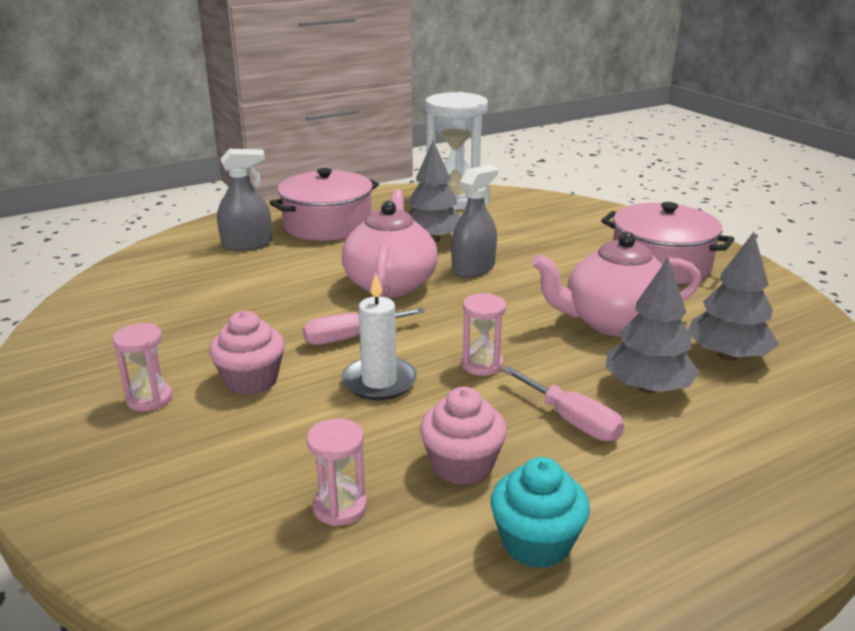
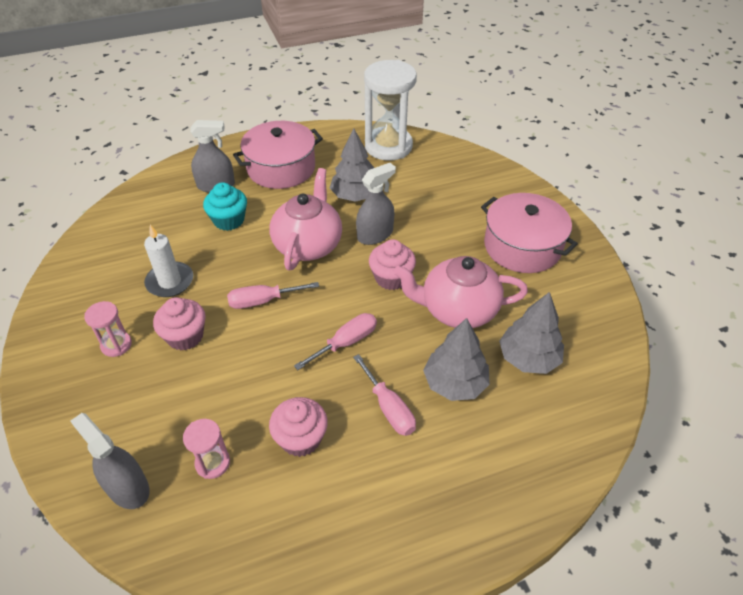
camera: 10 degrees right, 20 degrees up
(212, 552) = (128, 487): none -> grey spray bottle
(379, 382) = (270, 350): white candle -> white candle (170, 281)
(482, 365) = (346, 342): pink hourglass -> pink screwdriver
(513, 303) = (391, 278): none -> pink cupcake
(536, 543) = (325, 514): turquoise cupcake -> turquoise cupcake (229, 220)

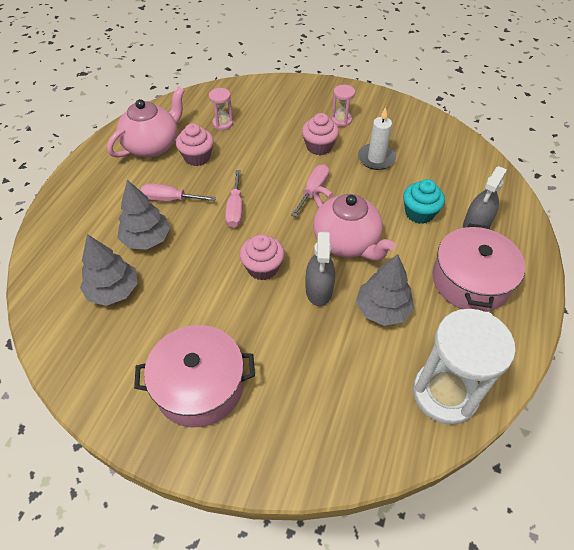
camera: 130 degrees right, 5 degrees up
(128, 487) = (243, 96): grey spray bottle -> none
(457, 310) = (193, 284): pink teapot -> pink teapot (153, 145)

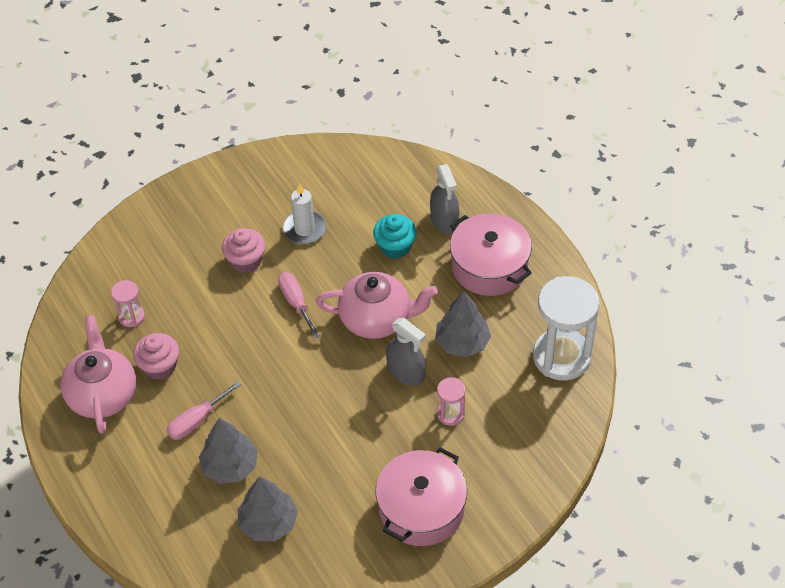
camera: 50 degrees left, 0 degrees up
(235, 209) = (260, 376): pink screwdriver -> none
(262, 268) = (347, 397): pink cupcake -> none
(341, 120) = (228, 219): pink hourglass -> pink hourglass (450, 414)

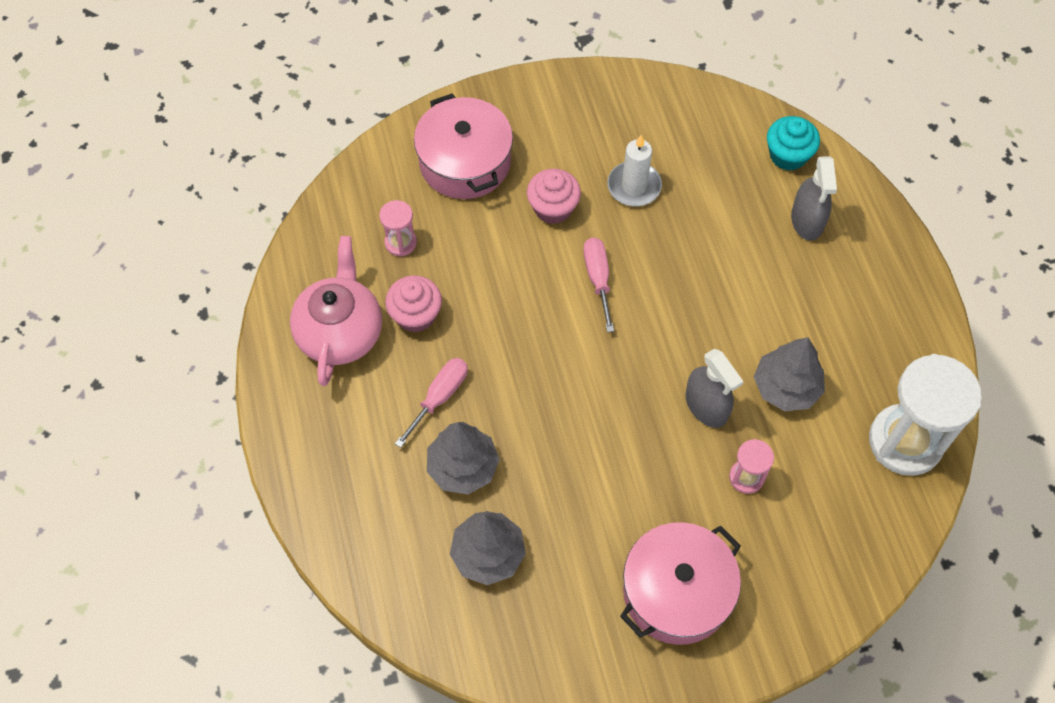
camera: 15 degrees right, 10 degrees up
(197, 421) = (440, 397): pink screwdriver -> pink screwdriver turned 150 degrees clockwise
(377, 319) = (689, 327): pink teapot -> none
(395, 246) = (737, 238): turquoise cupcake -> turquoise cupcake (788, 155)
(489, 266) = (846, 296): pink pot -> pink pot (465, 162)

